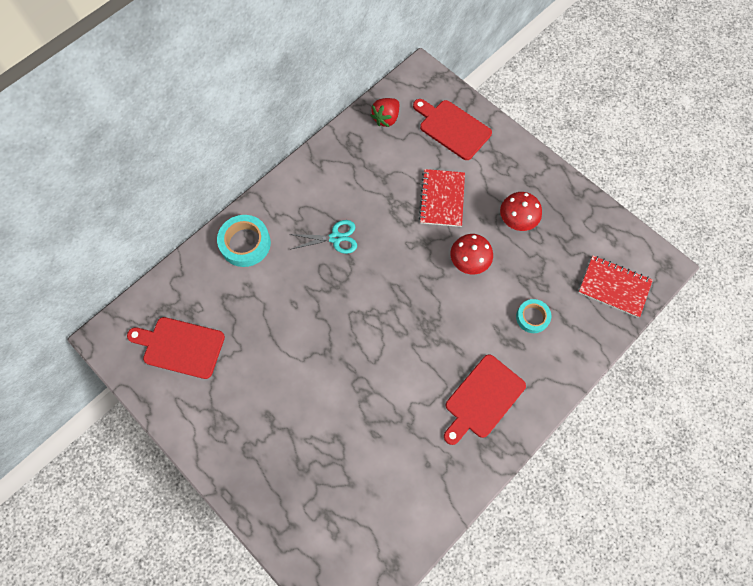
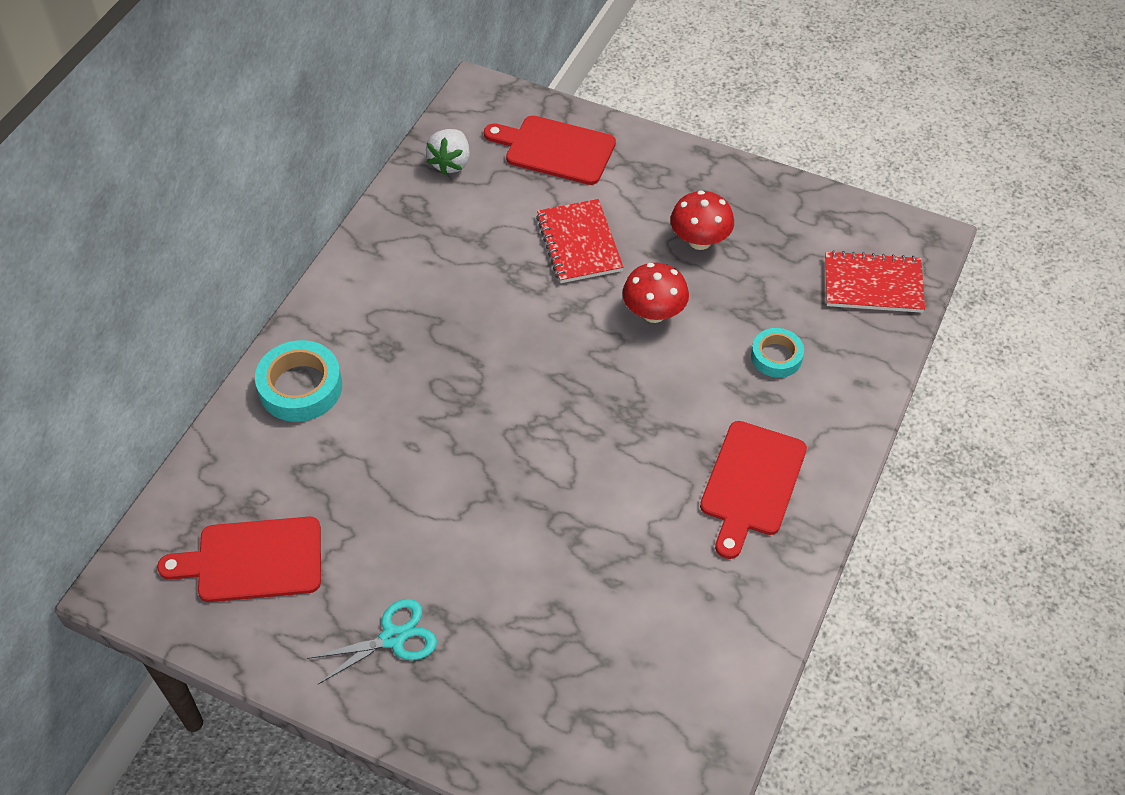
camera: 20 degrees left, 15 degrees down
(335, 238) = (440, 339): turquoise scissors -> turquoise scissors (393, 638)
(386, 118) = (451, 163): red strawberry -> white strawberry

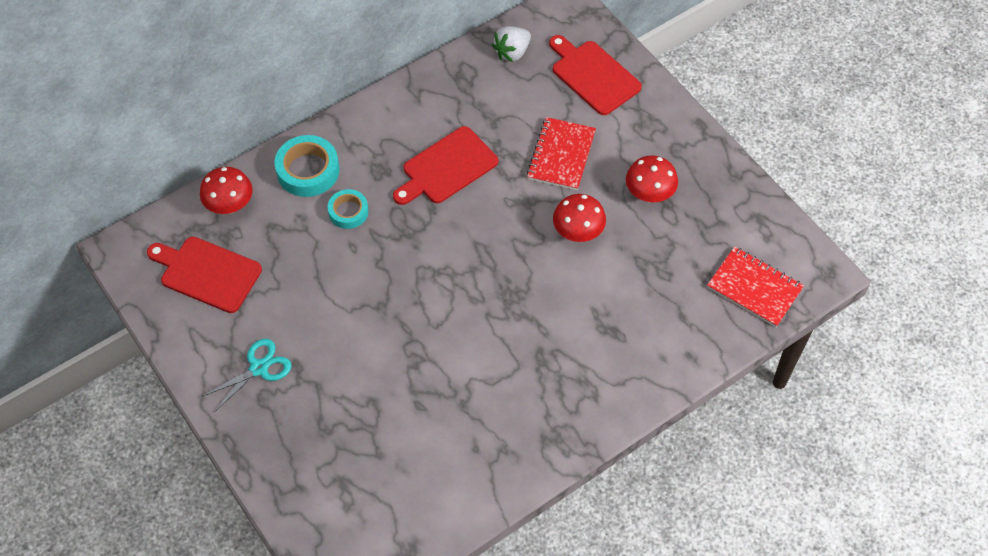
camera: 30 degrees right, 5 degrees up
(230, 469) = (230, 205): none -> red mushroom
(393, 638) = (259, 368): turquoise scissors -> turquoise scissors turned 45 degrees counterclockwise
(751, 484) = (559, 388): red cutting board -> red cutting board (446, 168)
(776, 356) = (642, 306): turquoise tape -> turquoise tape (348, 212)

